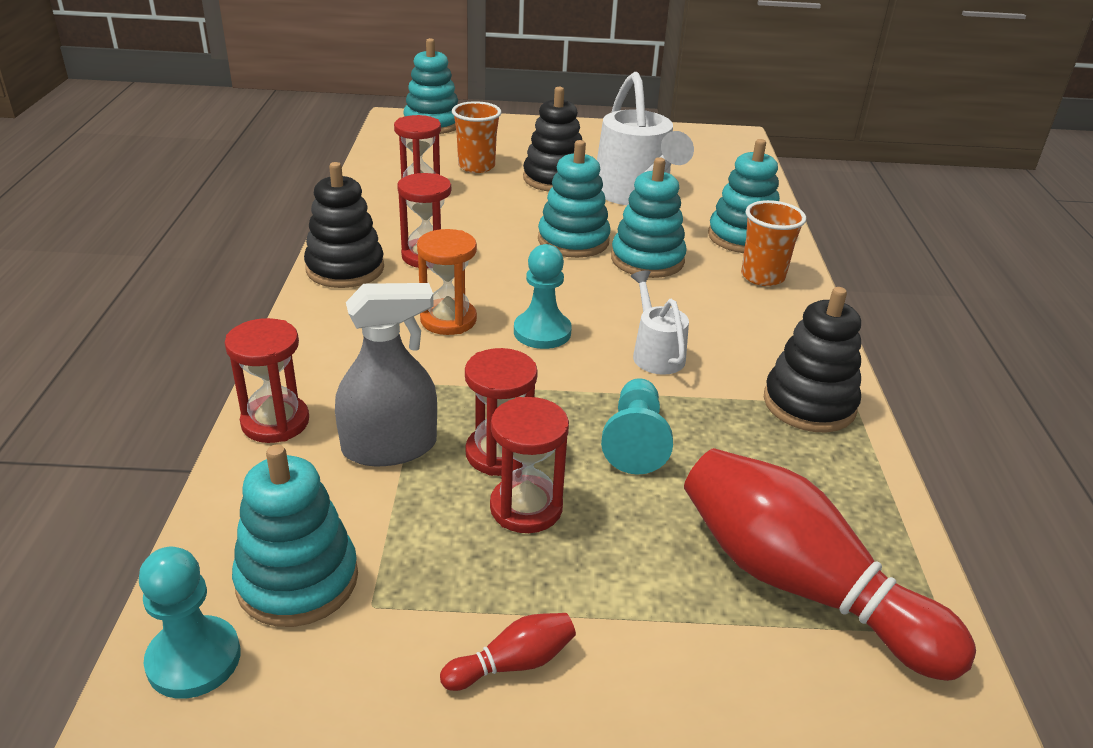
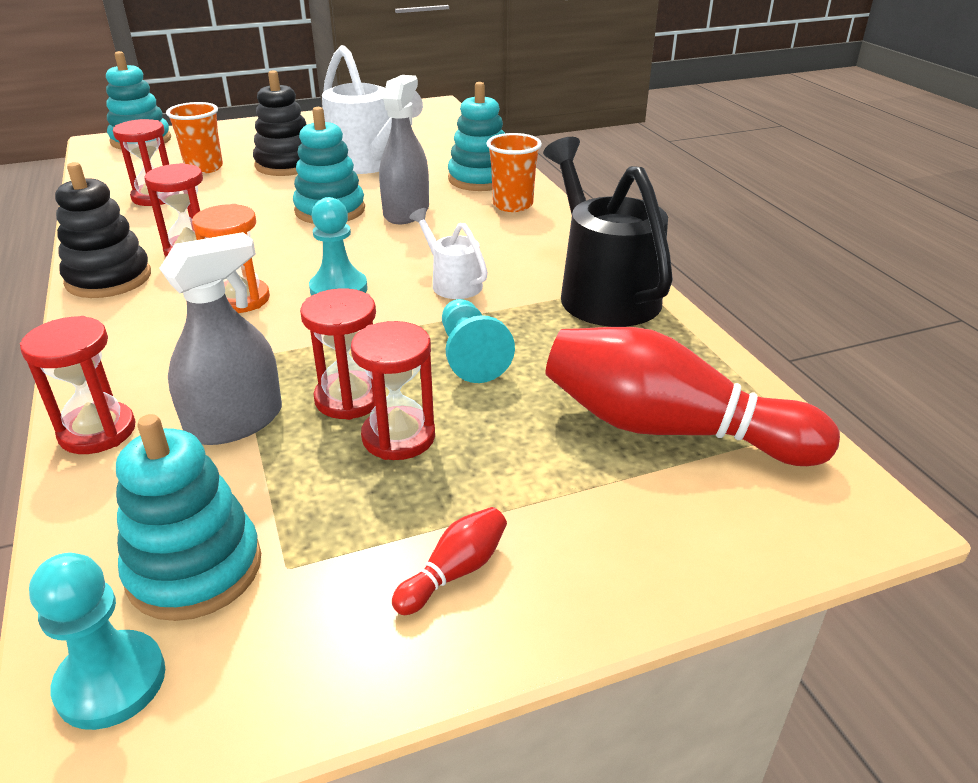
camera: 20 degrees left, 0 degrees up
(647, 260) = (406, 212): turquoise stacking toy -> grey spray bottle
(809, 404) = (602, 291): black stacking toy -> black watering can

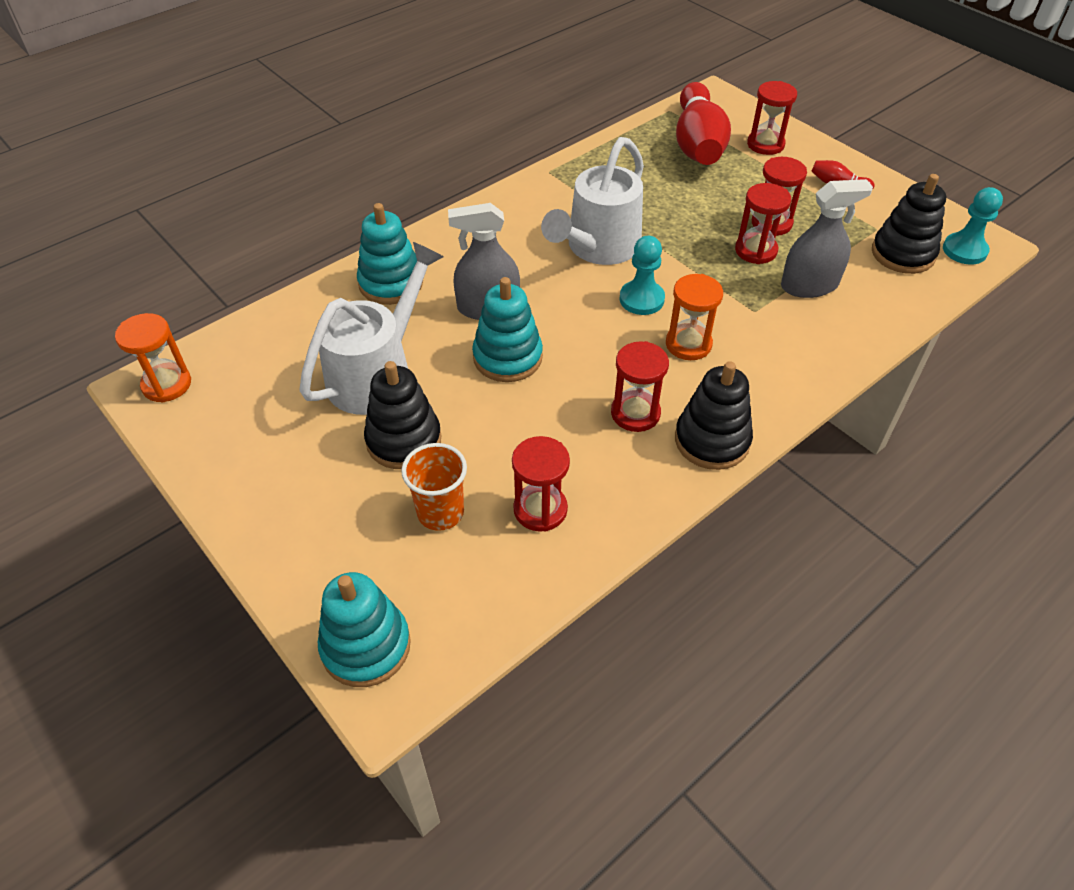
camera: 110 degrees left, 15 degrees up
(97, 431) = (862, 336): red hourglass -> red hourglass (765, 144)
(195, 569) = (903, 254): turquoise stacking toy -> black stacking toy
(235, 422) = (809, 285): grey spray bottle -> grey spray bottle turned 135 degrees clockwise
(428, 110) = (167, 384): none -> orange hourglass
(452, 283) = (598, 248): white watering can -> white watering can, size x1.96
(471, 356) = (681, 218): turquoise pawn -> none
(512, 205) = (444, 250): orange cup -> none
(602, 291) = (569, 183): black watering can -> none

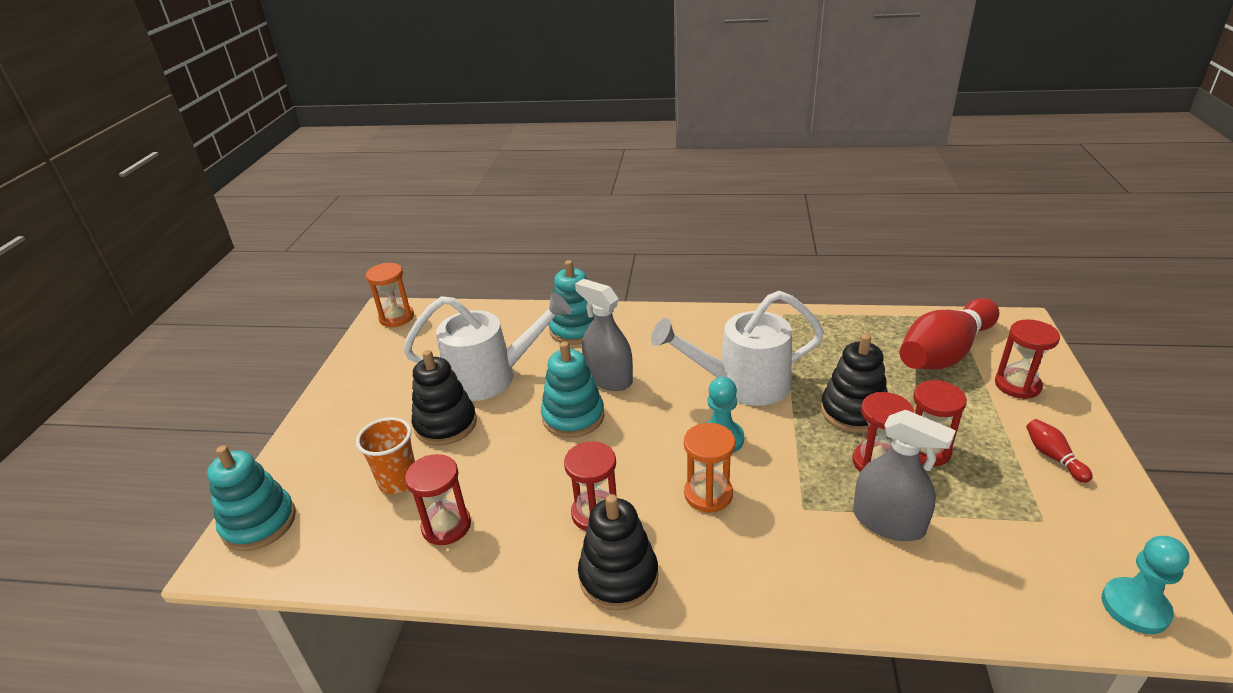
camera: 50 degrees right, 15 degrees down
(903, 254) = (1042, 560): black stacking toy -> black stacking toy (853, 411)

